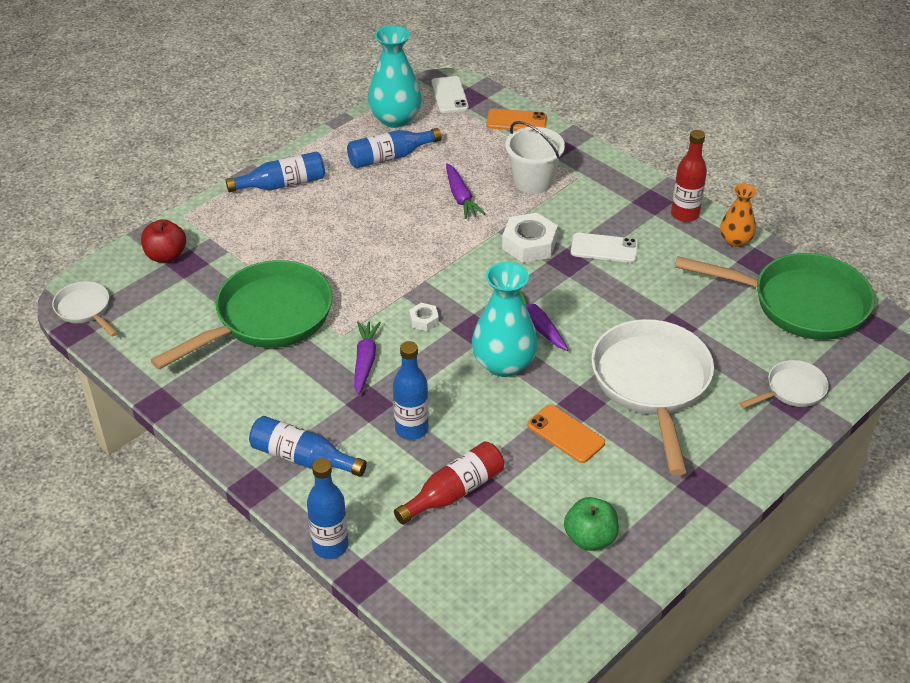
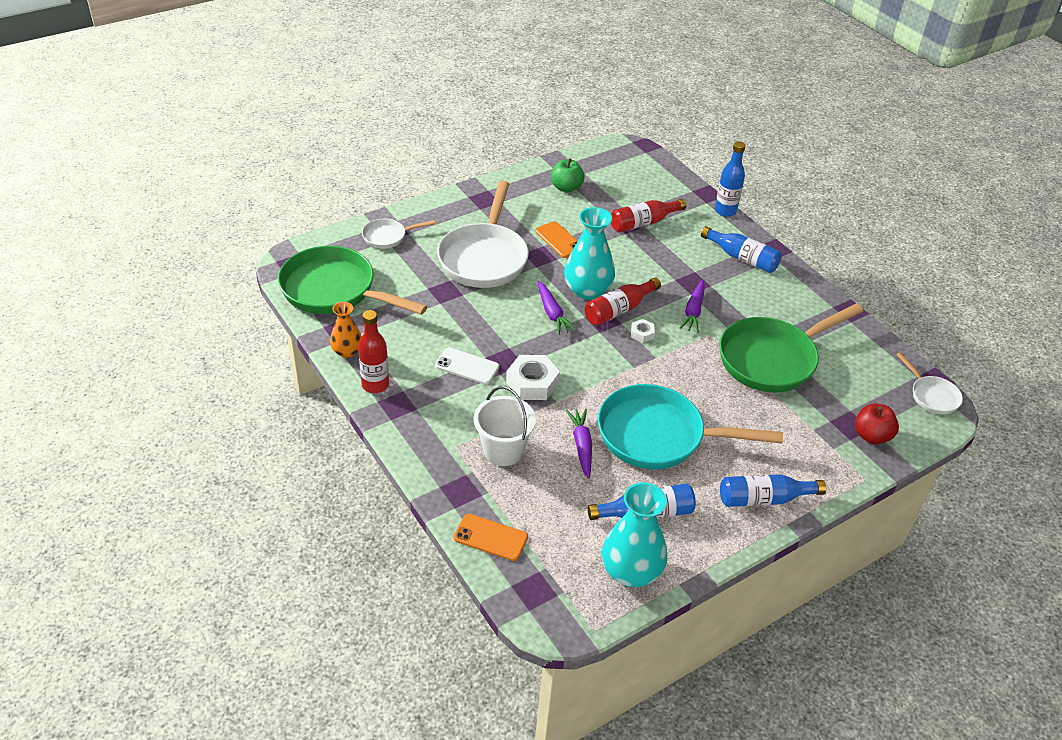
camera: 170 degrees left, 0 degrees up
(388, 218) = (658, 436): none -> turquoise pan
(411, 429) = (665, 261): blue bottle -> none
(449, 95) = (557, 599): white phone -> none
(458, 345) = (619, 310): none -> red bottle

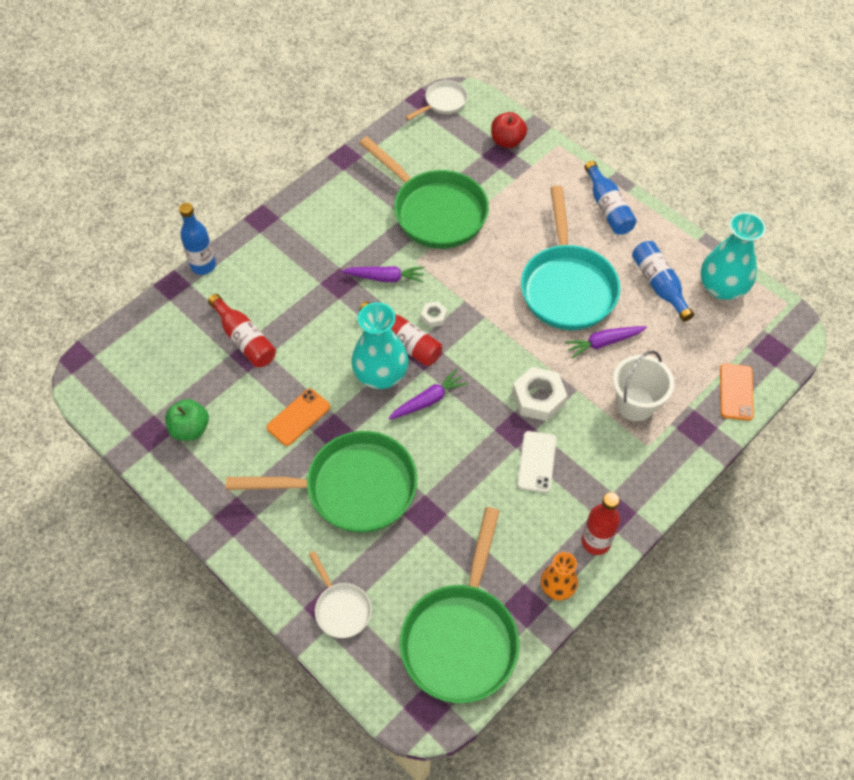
camera: 100 degrees left, 15 degrees up
(484, 257) = (352, 488): white pan -> green pan
(742, 258) = (286, 244): blue bottle -> none

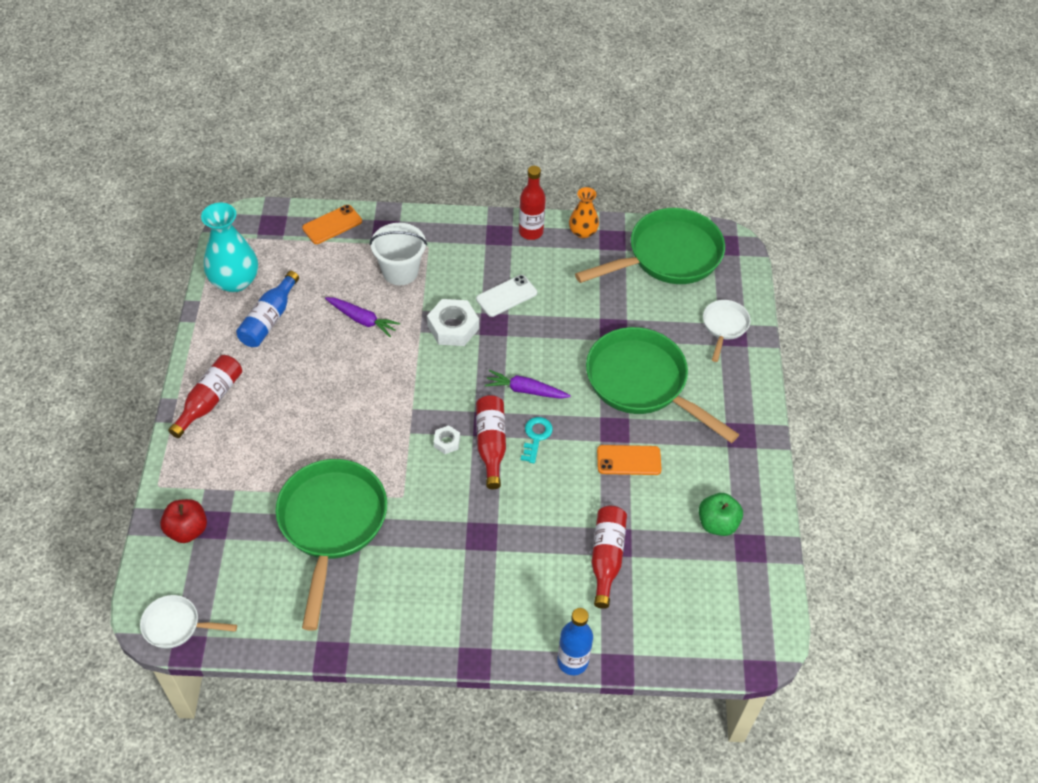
camera: 135 degrees left, 5 degrees down
(381, 374) = (536, 437): turquoise vase -> turquoise key
(385, 278) = (442, 505): purple carrot -> none
(567, 286) = (327, 375): turquoise pan -> none
(608, 207) = (209, 400): blue bottle -> red bottle

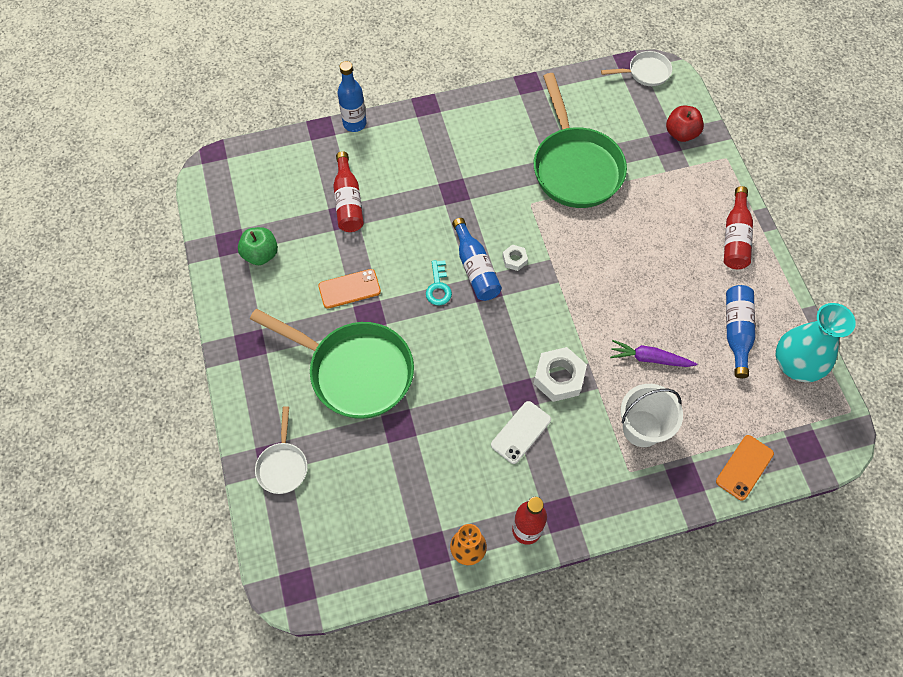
camera: 165 degrees right, 10 degrees up
(491, 445) = (475, 268): red bottle -> blue bottle
(526, 390) = (463, 330): purple carrot -> none
(668, 256) = (362, 545): green pan -> none

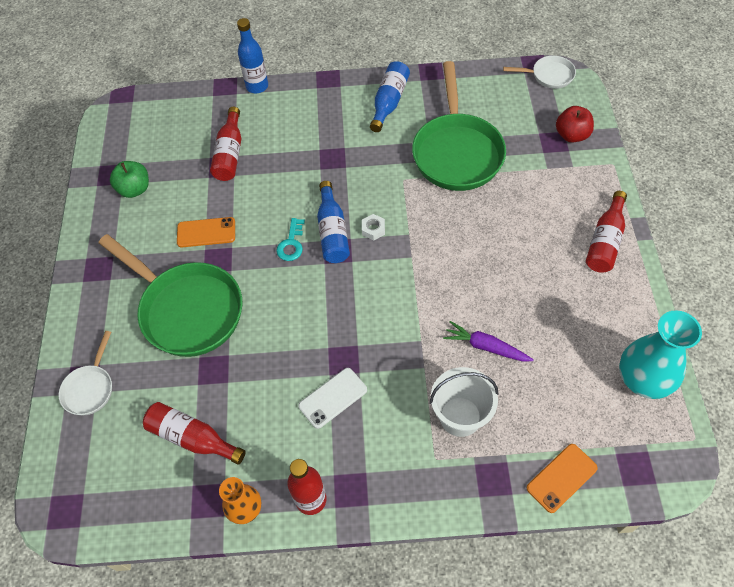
camera: 15 degrees right, 5 degrees down
(399, 494) = (192, 438): none -> red bottle
(559, 377) = (387, 350): white nut -> none
(736, 332) = (585, 335): blue bottle -> blue bottle (389, 102)

